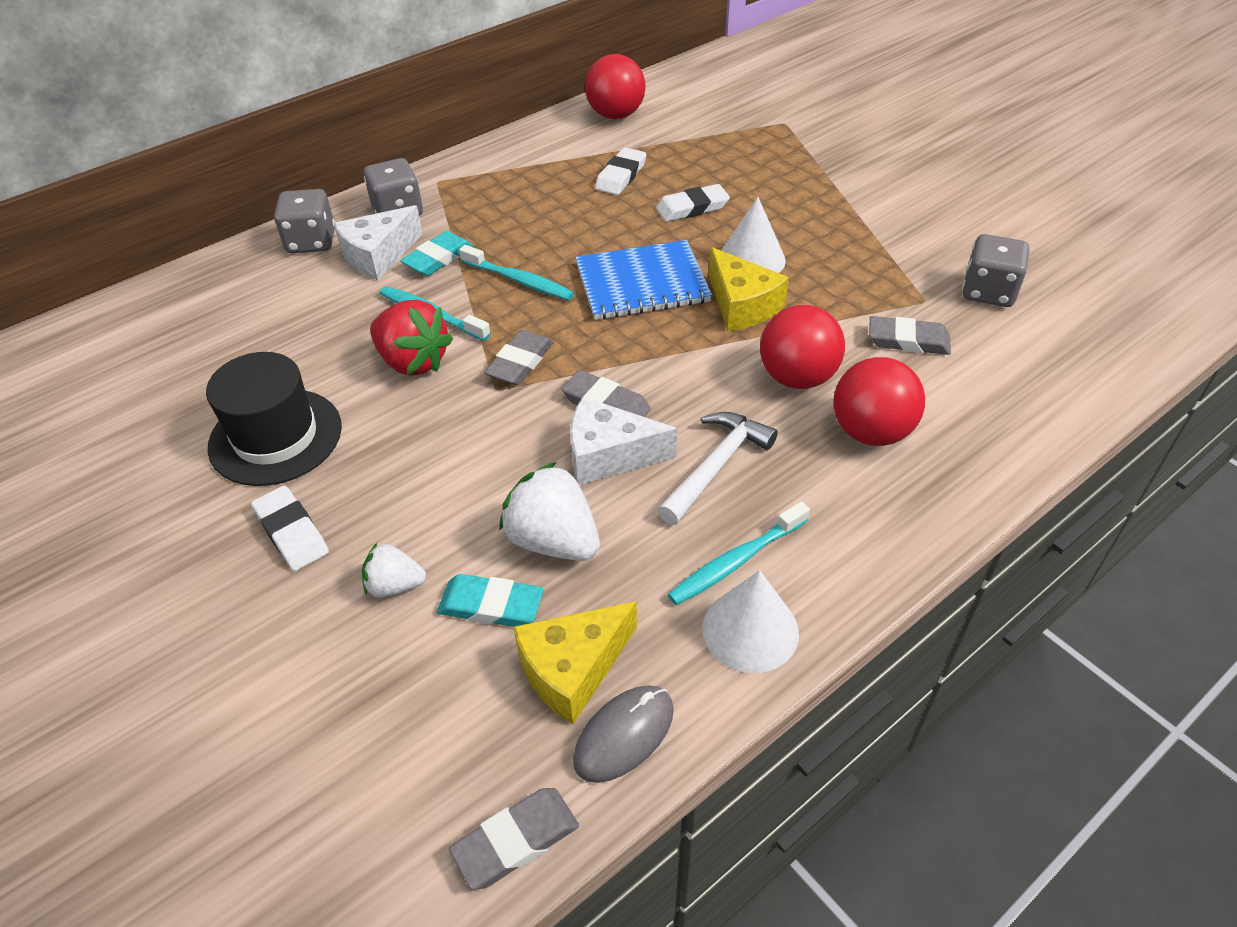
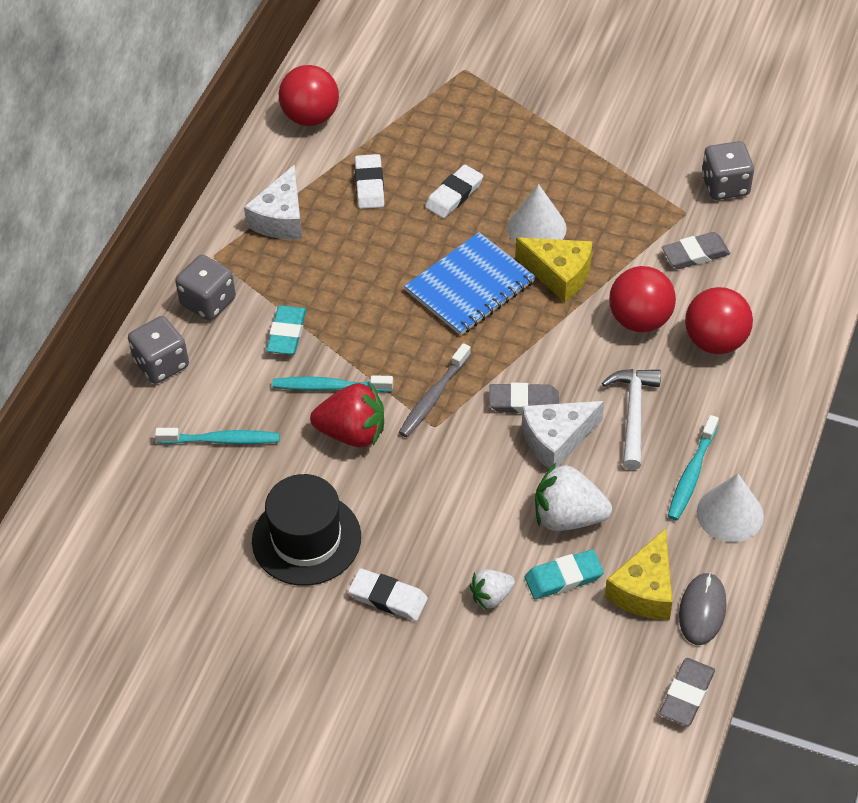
camera: 30 degrees left, 5 degrees up
(378, 256) = (234, 352): white cheese -> white cheese (281, 218)
(518, 280) = (371, 325): turquoise toothbrush -> turquoise toothbrush (221, 440)
(520, 362) = (434, 396): grey eraser -> grey toothbrush

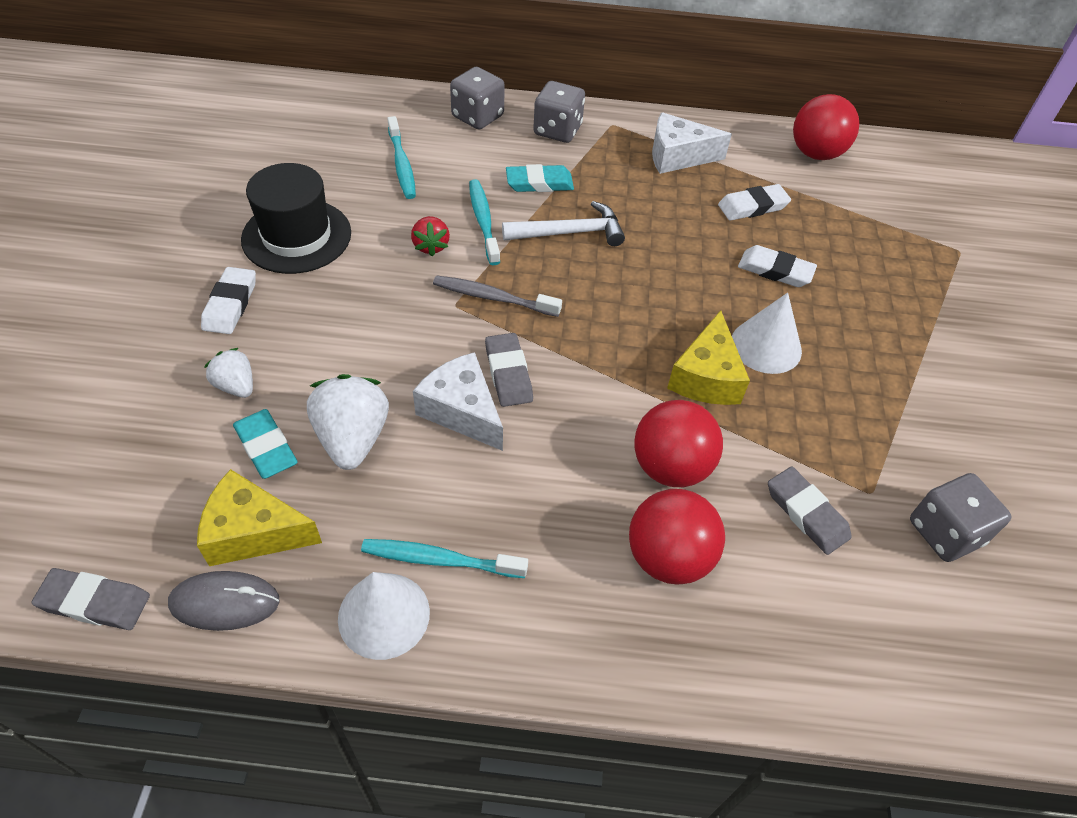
camera: 70 degrees right, 0 degrees up
(352, 433) = (431, 246): red strawberry -> red strawberry, size x0.58
(470, 286) = (654, 303): blue notebook -> none
(633, 414) = (519, 481): white hammer -> white hammer (570, 233)

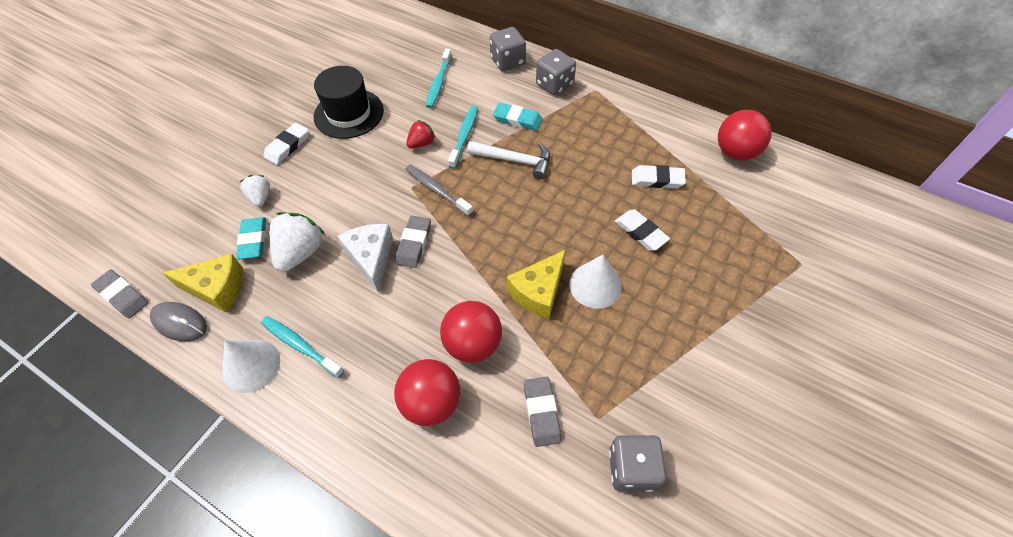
camera: 30 degrees right, 5 degrees up
(254, 532) = (217, 288): yellow cheese -> yellow cheese turned 150 degrees clockwise
(431, 246) = (421, 143): red strawberry -> red strawberry turned 150 degrees counterclockwise
(678, 156) = (627, 126): white cheese -> none

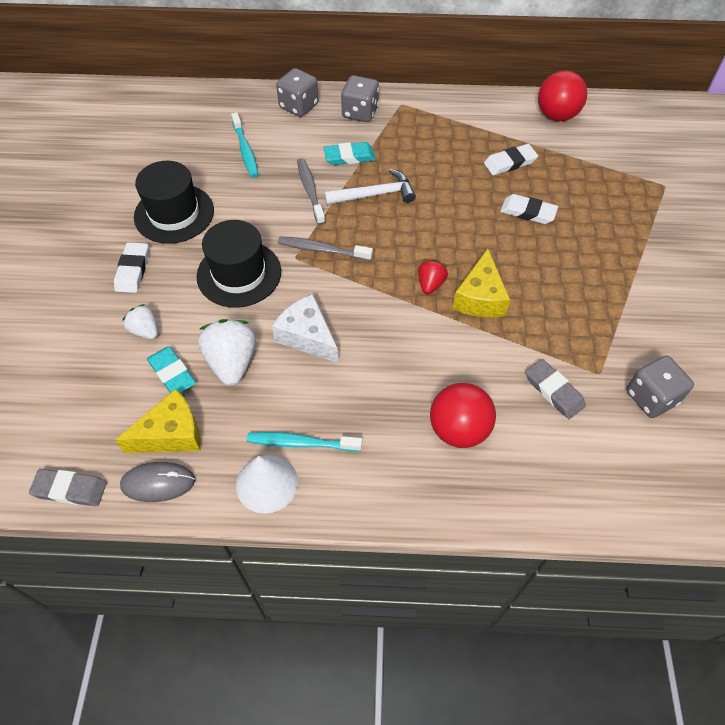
camera: 30 degrees left, 0 degrees up
(359, 182) = (239, 274): none -> black hat
(414, 243) = (338, 306): grey eraser -> none
(421, 143) = (273, 213): red strawberry -> red strawberry (430, 284)
(464, 136) = (310, 191): turquoise toothbrush -> grey toothbrush
(473, 344) = (457, 365): red ball -> none
(595, 285) = (522, 271): white cone -> none

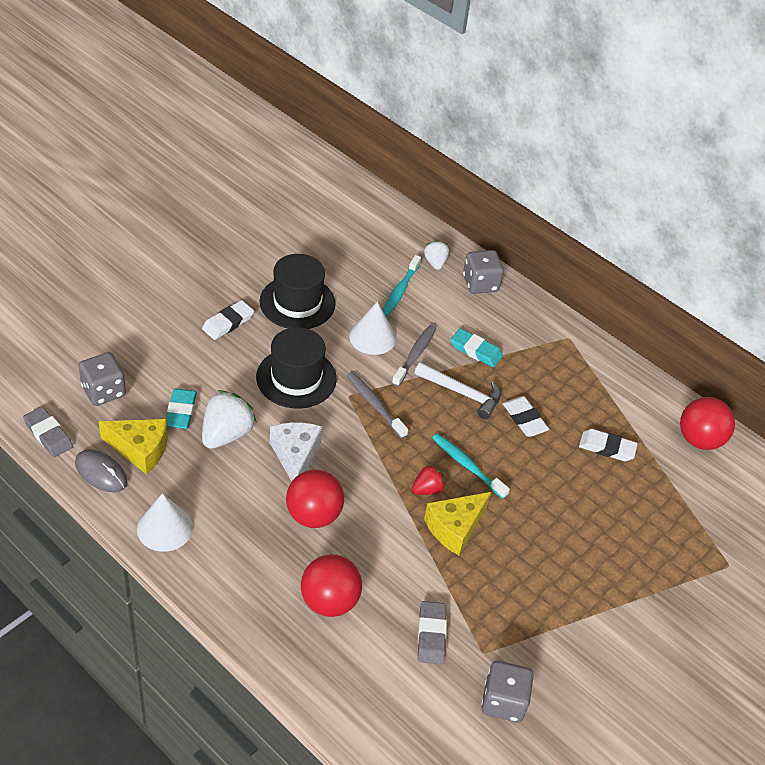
camera: 35 degrees right, 10 degrees down
(145, 331) = (193, 370): white strawberry -> white strawberry (435, 263)
(263, 199) = (372, 337): none -> white cone
(302, 443) = (214, 522): turquoise toothbrush -> turquoise toothbrush (467, 466)
(360, 112) = (525, 322): grey dice -> grey dice (103, 391)
(372, 372) = (313, 515): none -> red ball
(528, 212) = (574, 496): white eraser -> white eraser (524, 419)

